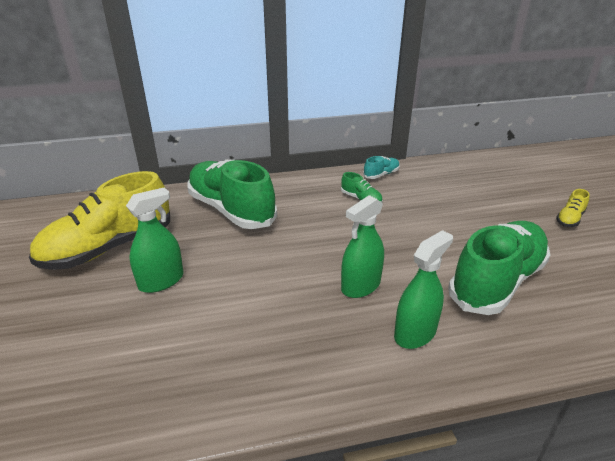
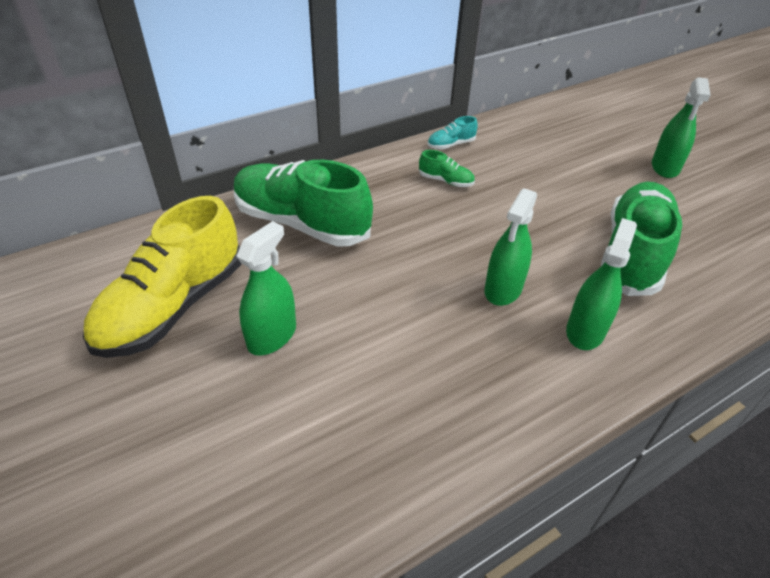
camera: 20 degrees left, 10 degrees up
(381, 174) = (451, 145): turquoise shoe -> turquoise shoe turned 150 degrees counterclockwise
(569, 219) = (665, 167): yellow shoe -> green spray bottle

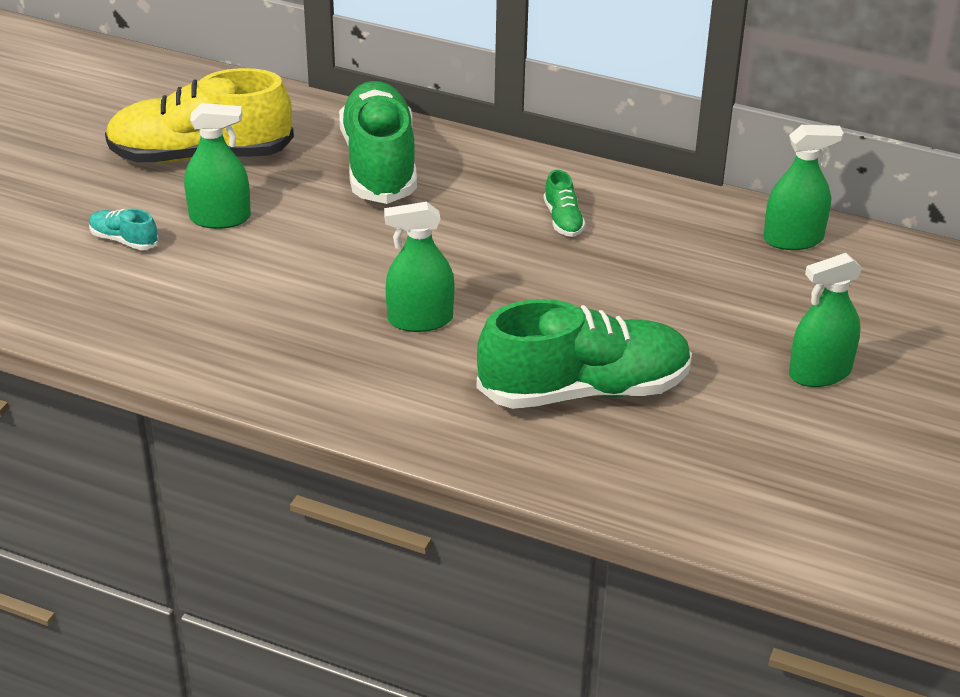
camera: 55 degrees right, 5 degrees down
(451, 145) = (643, 196): turquoise shoe -> turquoise shoe (124, 240)
(585, 331) = (414, 389): green spray bottle -> green spray bottle (793, 239)

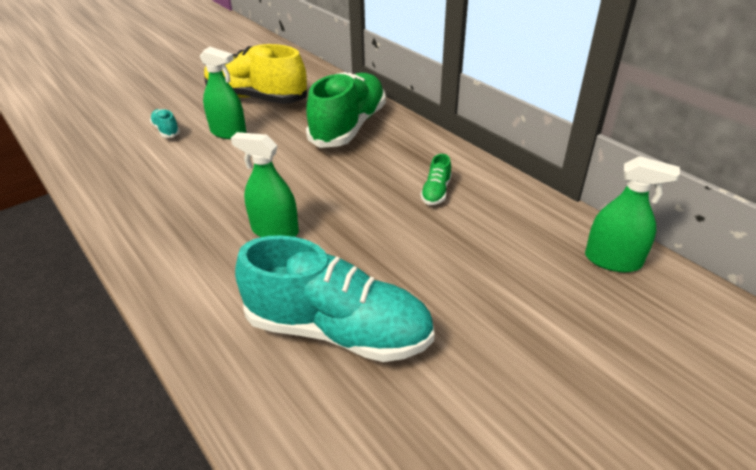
camera: 30 degrees right, 0 degrees up
(584, 390) = (338, 330): green shoe -> turquoise shoe
(820, 373) = (561, 398): green spray bottle -> none

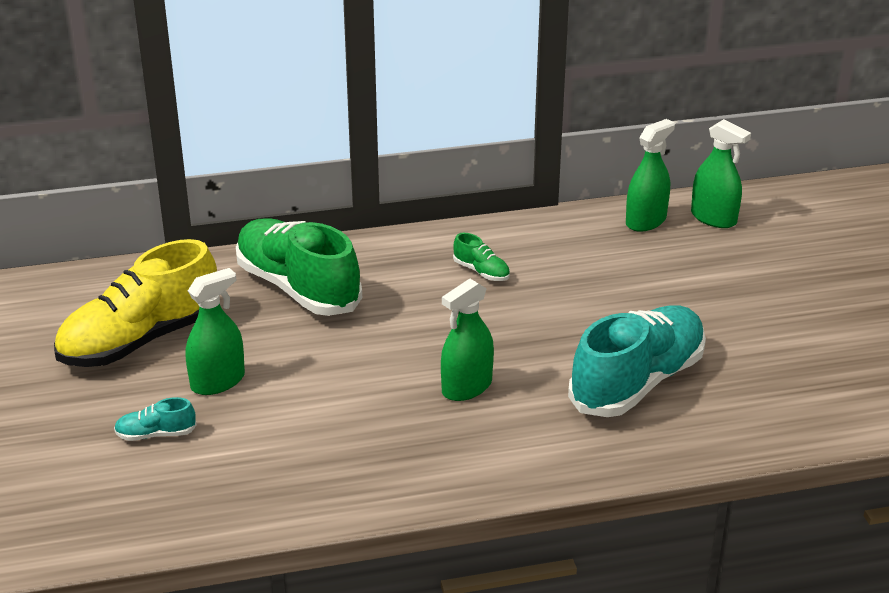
camera: 65 degrees left, 5 degrees down
(677, 308) = (713, 218): none -> green spray bottle

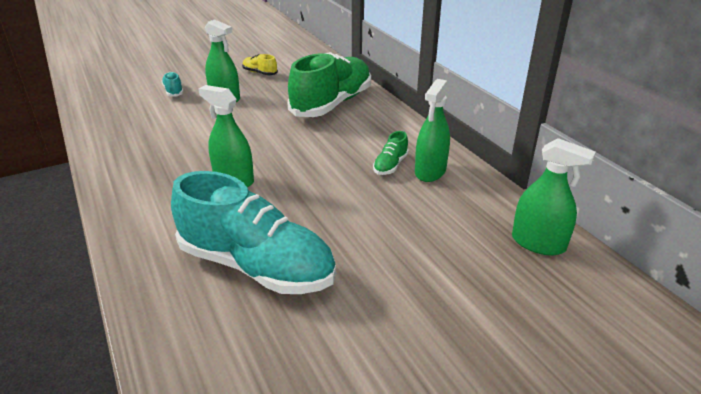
camera: 75 degrees right, 0 degrees up
(140, 340) = (260, 73): yellow shoe -> yellow shoe, size x0.41
(713, 218) = (587, 293): green spray bottle -> green spray bottle (430, 171)

